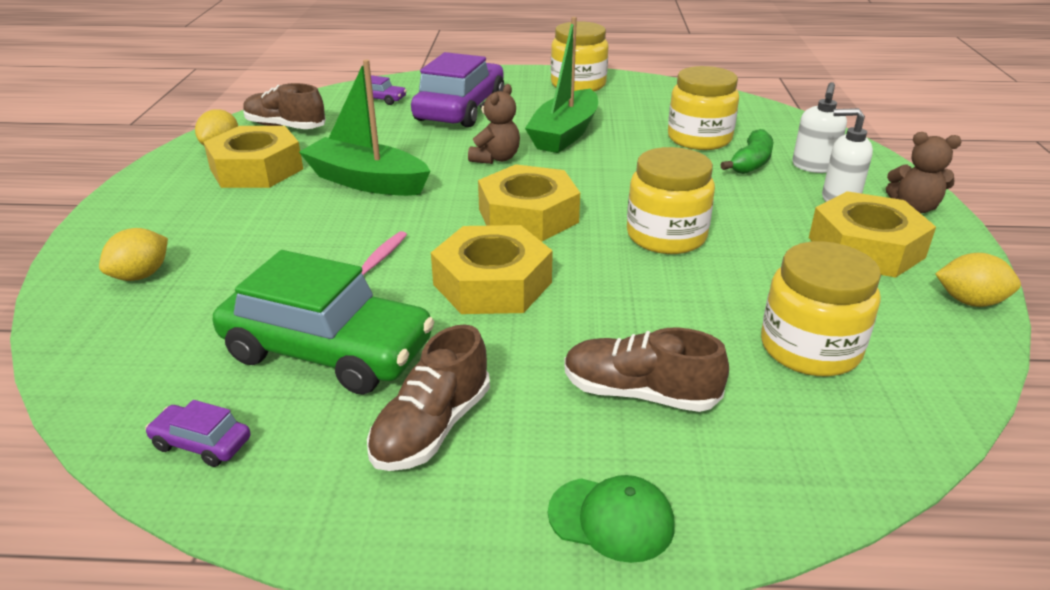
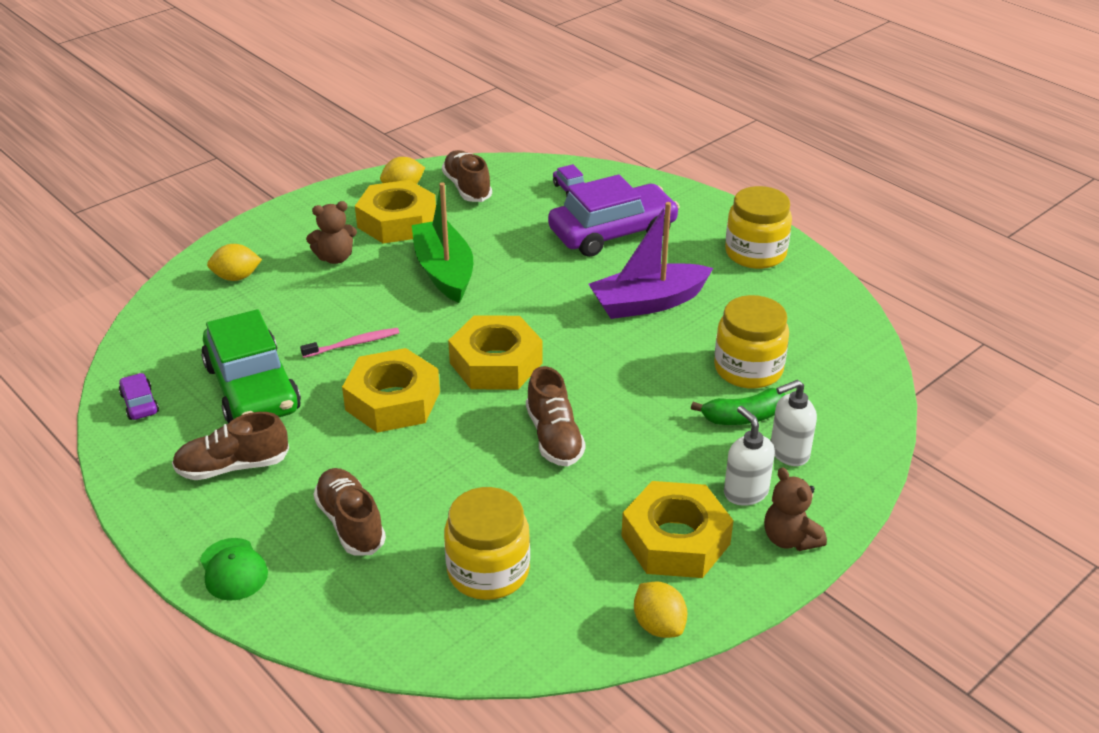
camera: 45 degrees right, 5 degrees up
(496, 158) = (558, 298): brown teddy bear -> brown teddy bear (335, 258)
(564, 134) = (648, 303): green boat -> purple boat
(666, 236) = (554, 437): yellow jar -> brown shoe

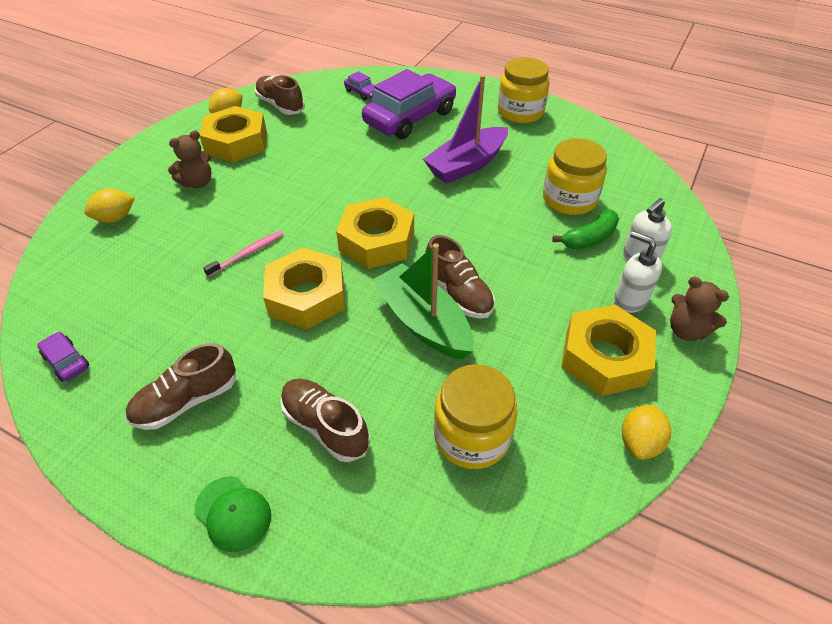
camera: 20 degrees left, 10 degrees up
(252, 388) = (173, 317): green car -> none
(444, 272) = (295, 175): green boat -> green boat (423, 322)
(658, 625) = (639, 442): yellow lemon -> yellow lemon turned 75 degrees clockwise

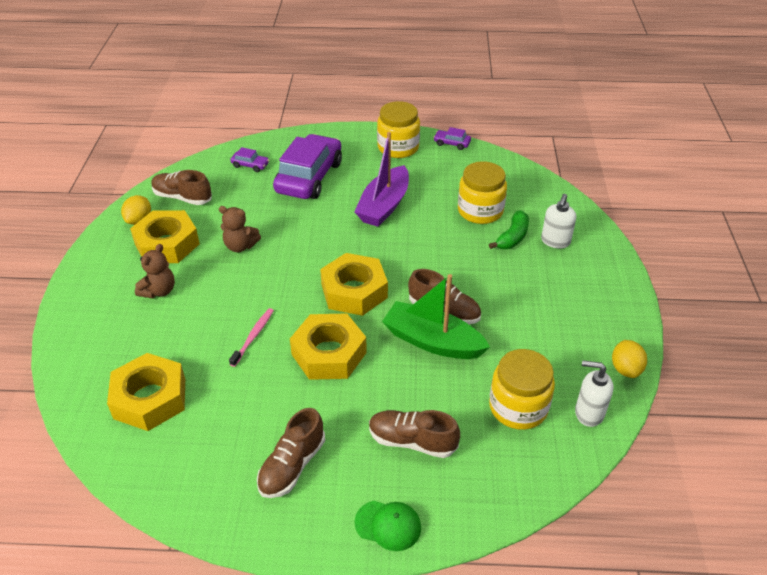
camera: 25 degrees left, 5 degrees down
(66, 361) = (163, 476): purple car -> purple car (452, 143)
(115, 218) = (105, 346): yellow lemon -> none
(604, 358) = (572, 321): yellow nut -> yellow nut (150, 398)
(629, 300) = (566, 274): white soap dispenser -> white soap dispenser (588, 413)
(686, 330) = (614, 283): brown teddy bear -> brown teddy bear (240, 246)

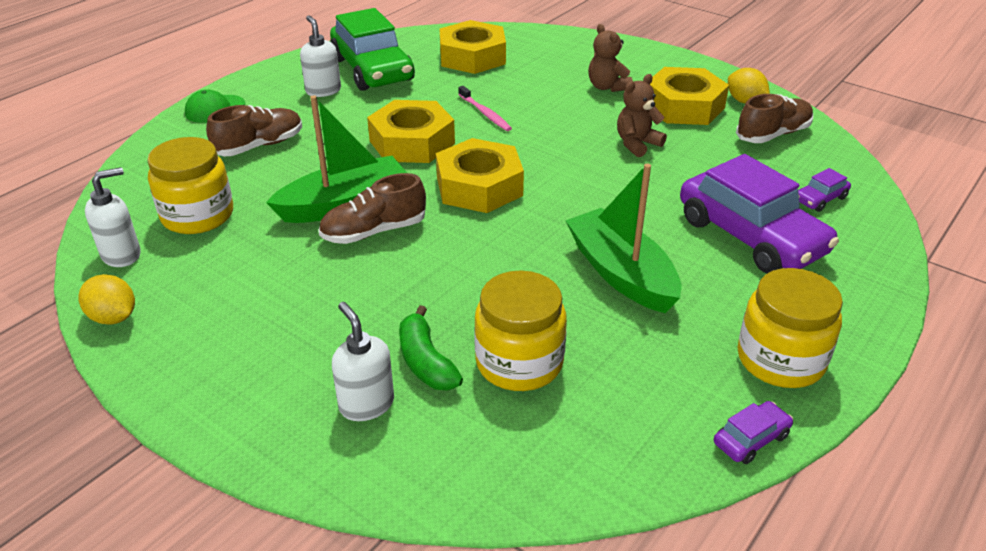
camera: 125 degrees right, 5 degrees down
(225, 456) = (372, 70): none -> green car
(292, 466) = (323, 90): brown shoe -> white soap dispenser
(384, 206) = (621, 273): purple boat -> green boat

